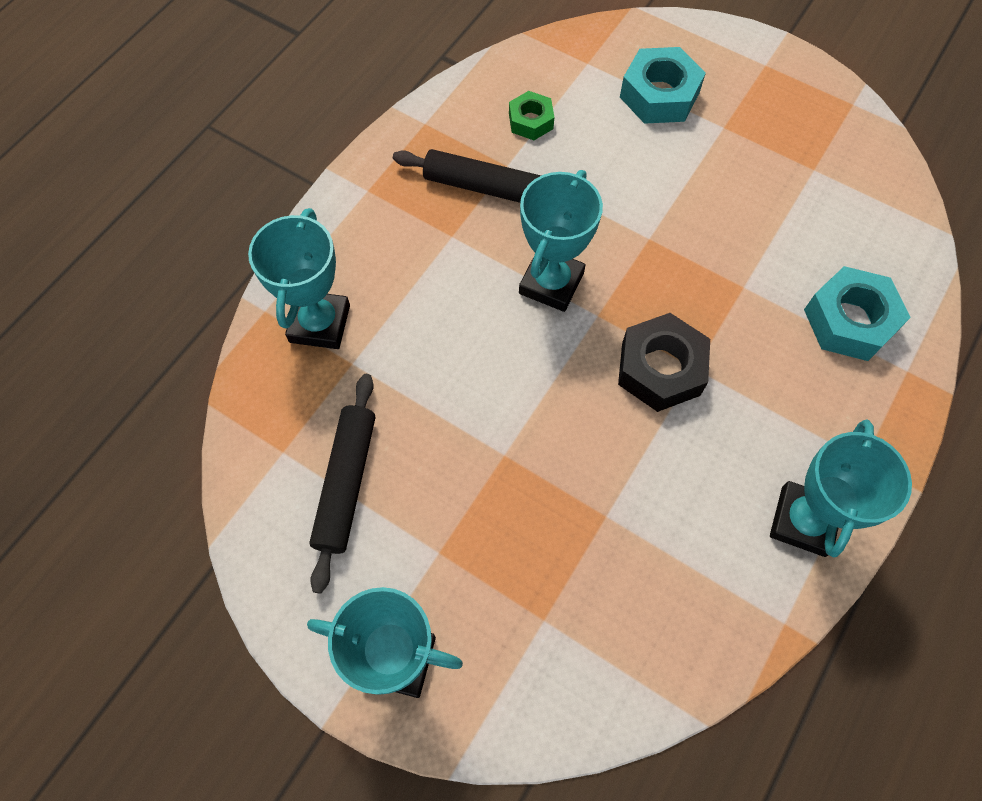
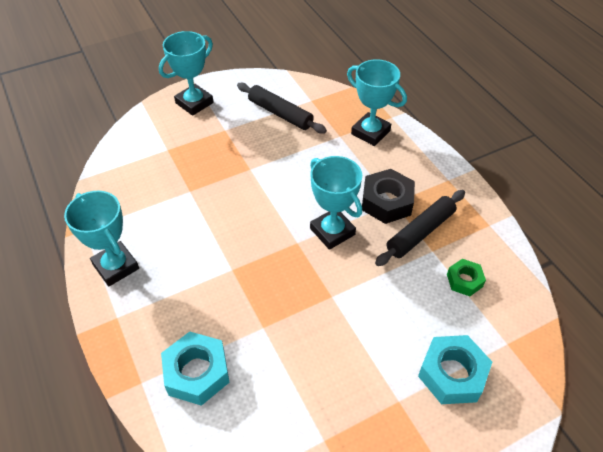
camera: 120 degrees right, 15 degrees down
(660, 369) = (244, 253): black nut -> black nut (387, 202)

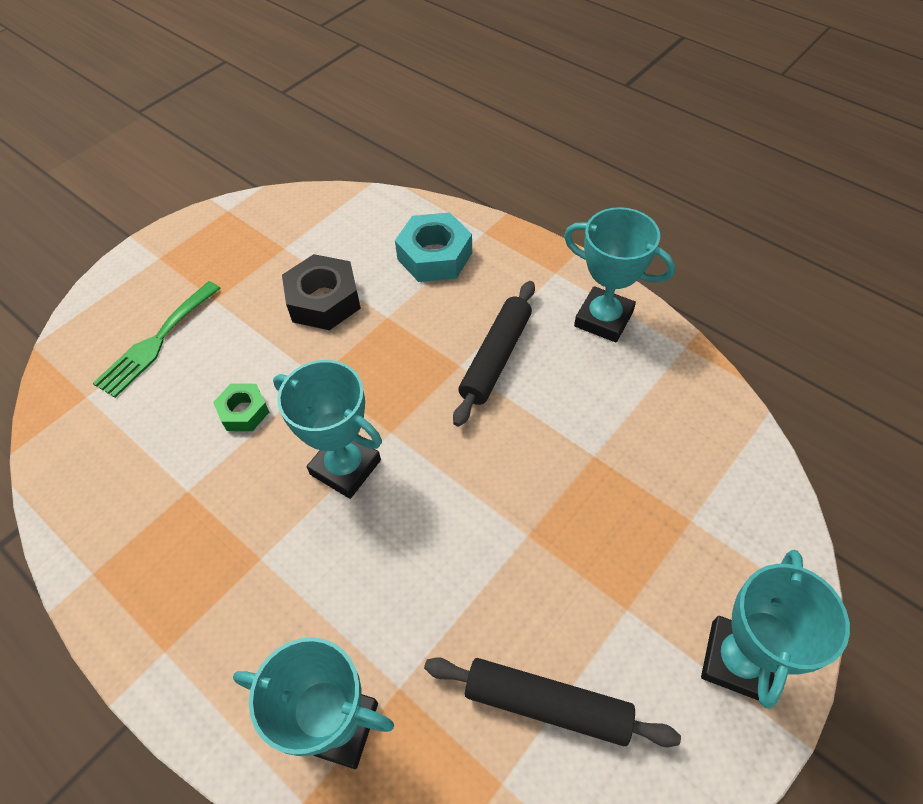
camera: 160 degrees right, 5 degrees up
(387, 202) = (272, 555): black nut -> black nut (324, 300)
(420, 232) = (208, 515): black rolling pin -> black rolling pin (496, 357)
(452, 374) = (156, 342): turquoise nut -> green fork
(464, 280) = (138, 460): green nut -> green nut (244, 412)

